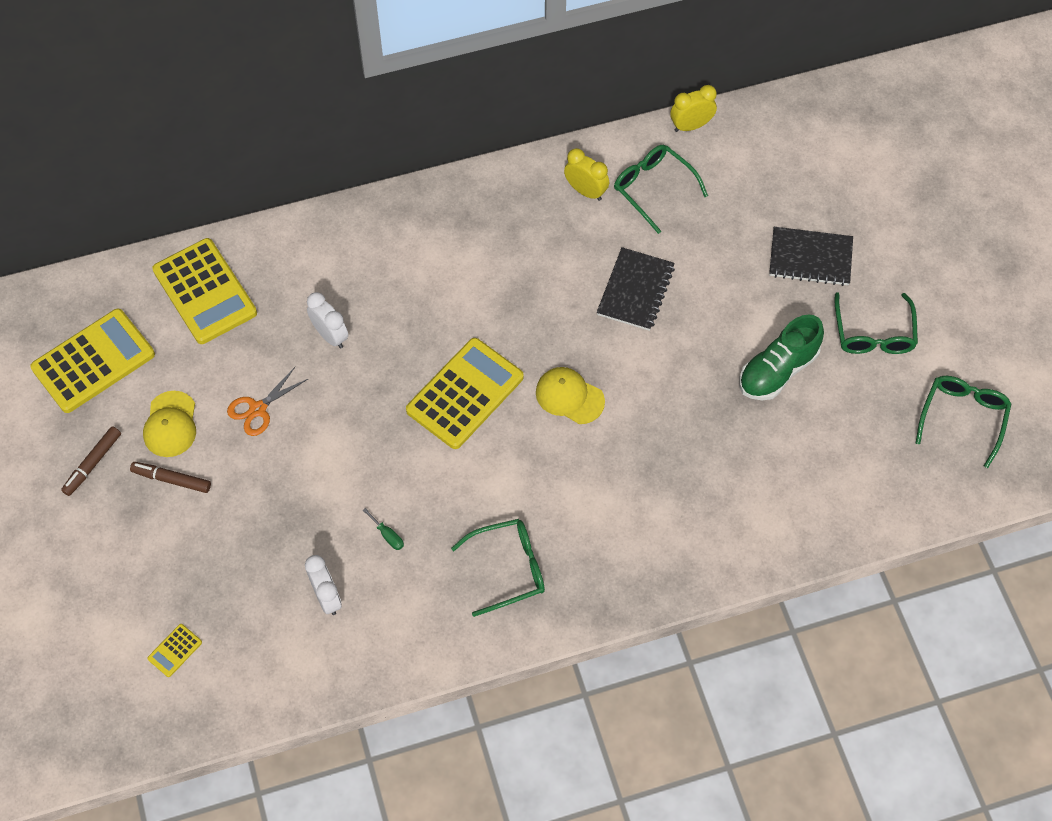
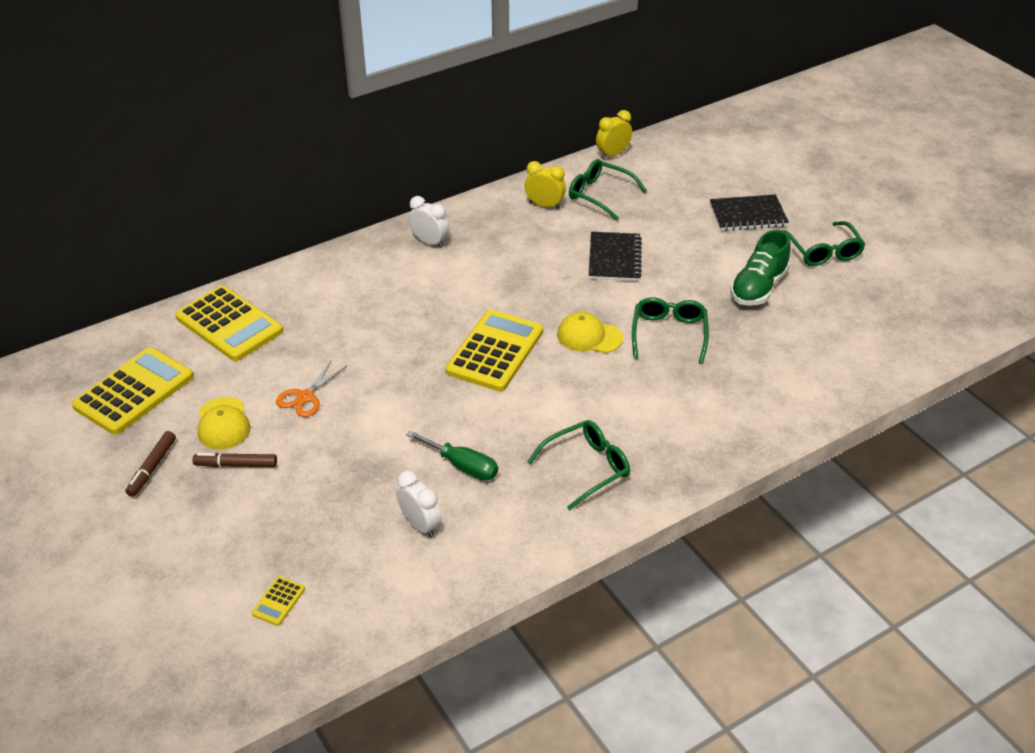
camera: 15 degrees left, 20 degrees down
(330, 335) = (356, 334): white clock -> white clock (429, 242)
(388, 535) = (462, 466): green screwdriver -> green screwdriver, size x1.87
(963, 417) = (925, 290): green glasses -> green glasses (669, 333)

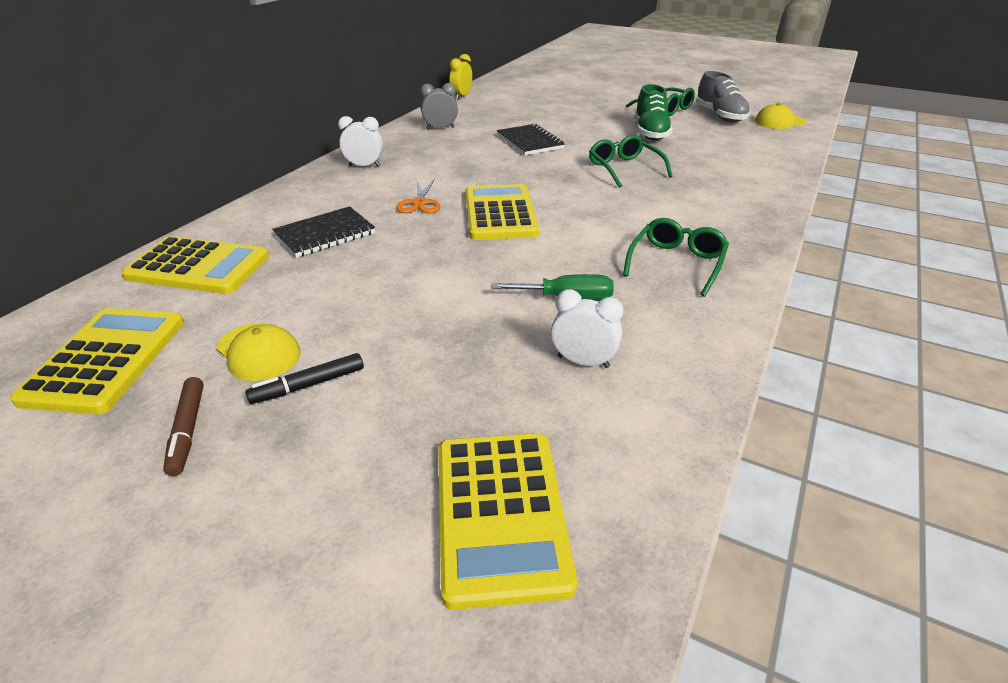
camera: 30 degrees left, 5 degrees down
(236, 465) = (309, 385): brown marker -> black marker
(278, 601) = (501, 514): yellow calculator -> yellow calculator, size x2.40
(305, 397) = (342, 298): orange scissors -> orange scissors (419, 203)
(544, 205) = (440, 128): yellow clock -> grey clock
(589, 336) = (566, 185): yellow cap -> yellow cap (779, 122)
(599, 195) = (476, 115): green glasses -> none
(748, 215) = (593, 104): black notebook -> black notebook (325, 234)
(875, 286) = (720, 116): none -> grey shoe

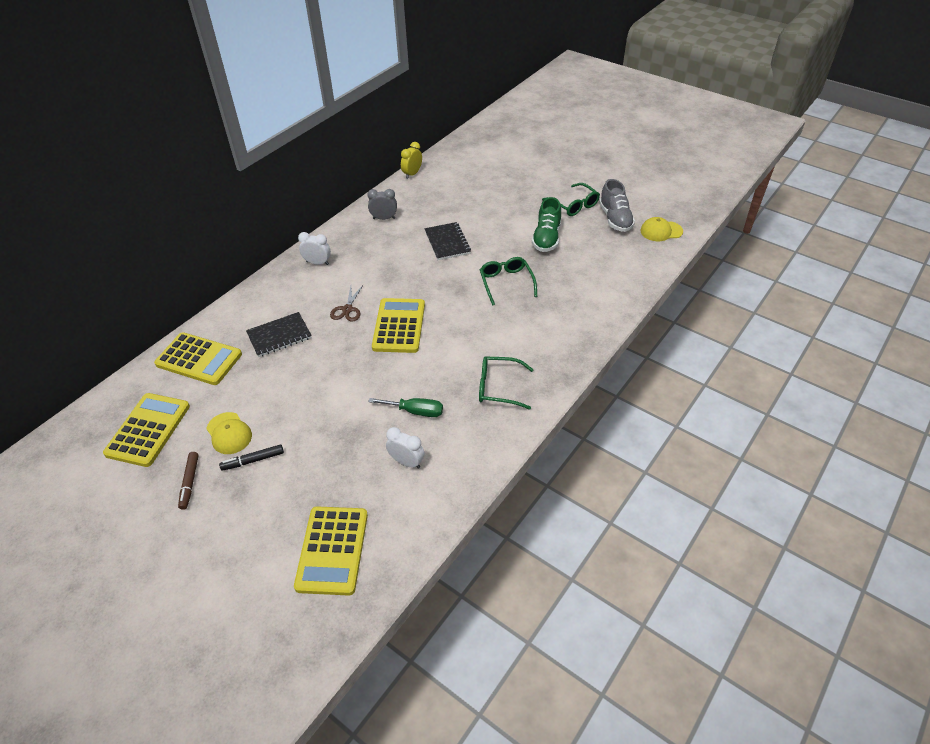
camera: 10 degrees right, 10 degrees up
(419, 203) = (347, 309): orange scissors -> brown scissors
(676, 263) = (498, 387): green glasses -> green glasses turned 120 degrees counterclockwise

